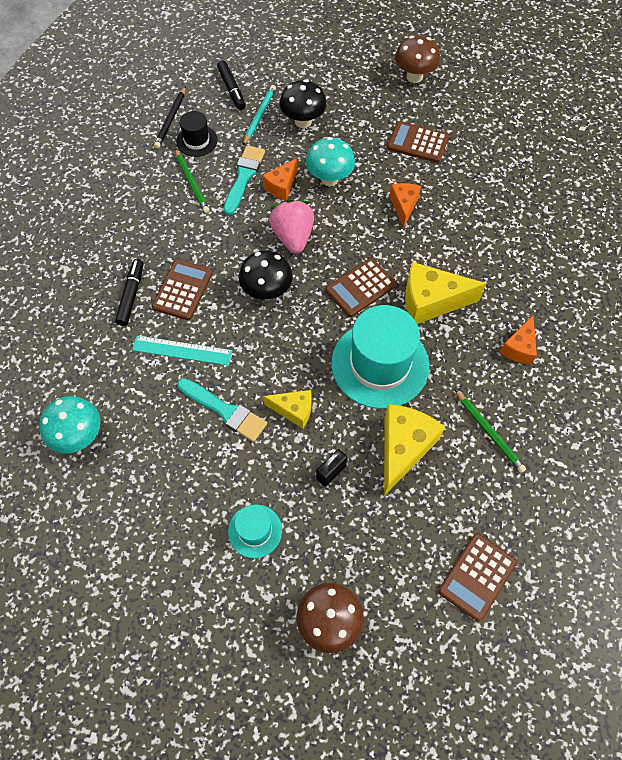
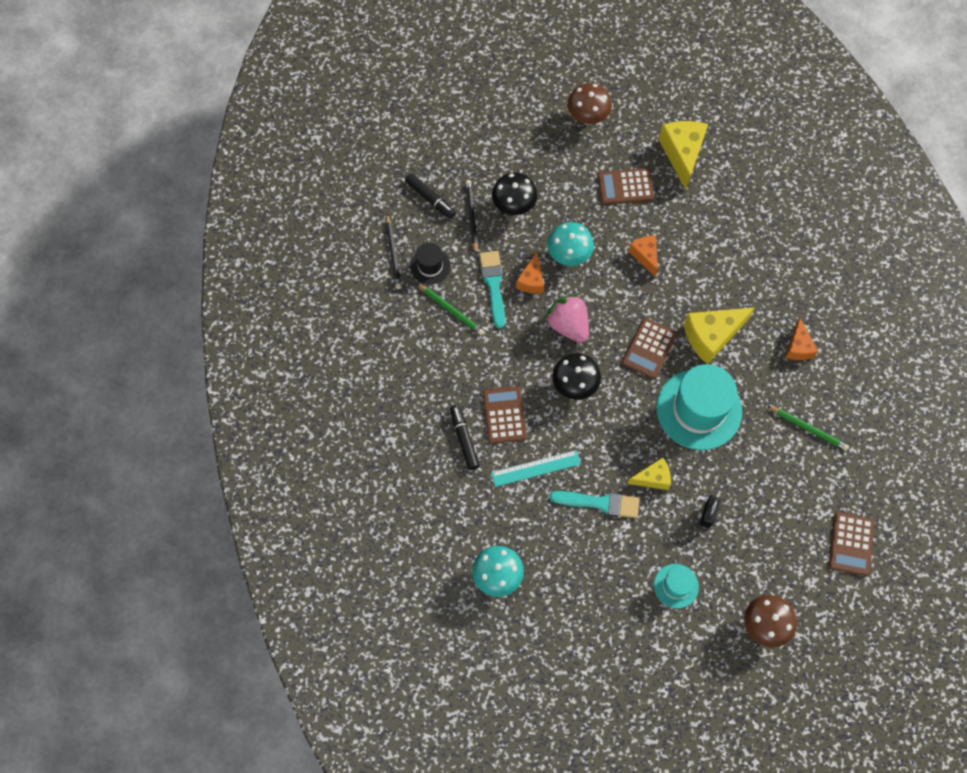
camera: 25 degrees left, 5 degrees up
(259, 116) = (471, 217): turquoise pencil -> black pencil
(403, 448) = (751, 471): yellow cheese -> yellow cheese (682, 154)

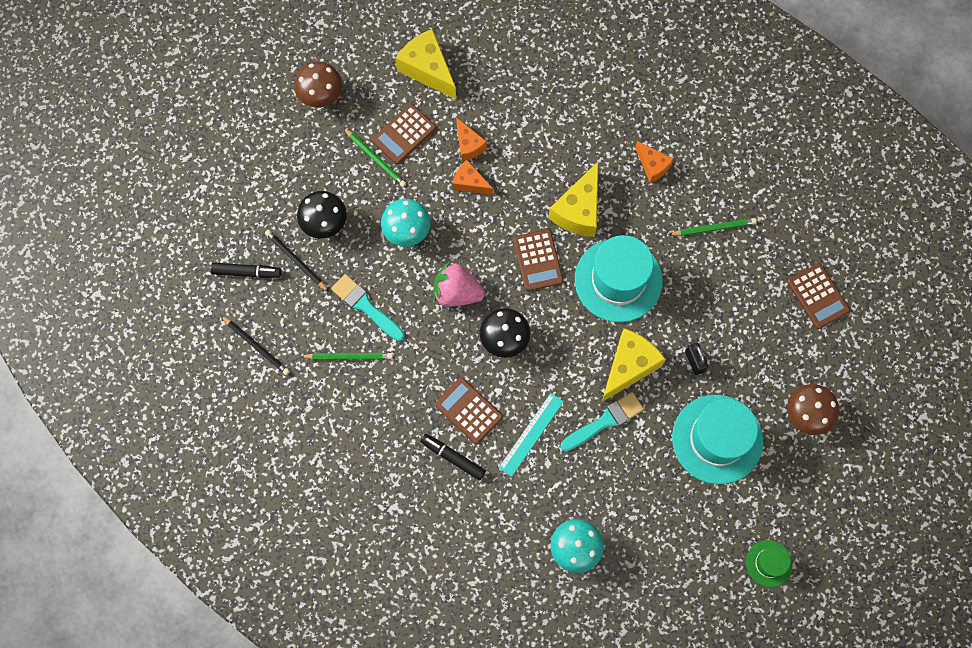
camera: 40 degrees left, 5 degrees up
(430, 266) = (298, 332): black hat -> none
(531, 280) = (394, 277): orange cheese -> orange cheese (468, 145)
(589, 188) = (375, 158): none -> green pencil
(637, 711) = (769, 563): none -> green hat
(653, 478) = (629, 366): yellow cheese -> yellow cheese, size x1.69
(676, 586) = (717, 439): turquoise hat -> turquoise hat, size x2.01

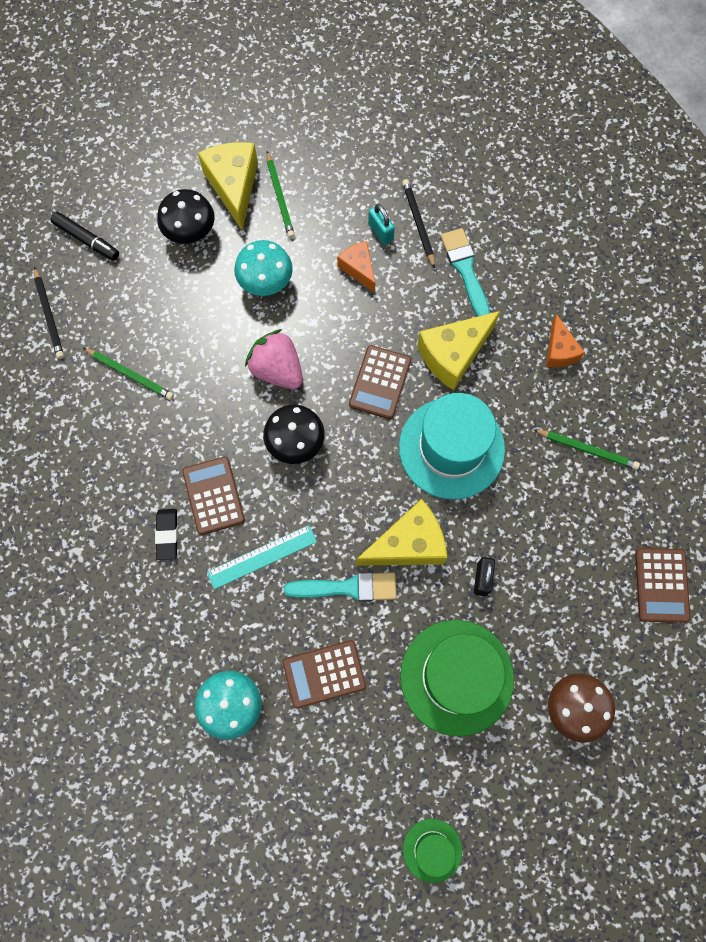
camera: 30 degrees right, 0 degrees up
(296, 261) = (141, 254): black pencil -> black pencil (418, 224)
(321, 96) = (265, 111): brown mushroom -> none
(366, 306) = (178, 334): turquoise brush -> turquoise brush (465, 270)
(404, 134) = (323, 188): brown calculator -> brown calculator (324, 674)
(427, 69) = (385, 139): yellow cheese -> yellow cheese (234, 187)
(453, 457) = (167, 535): black marker -> black eraser
(468, 145) = (380, 232): orange cheese -> turquoise padlock
(717, 439) = (456, 677): turquoise hat -> green hat

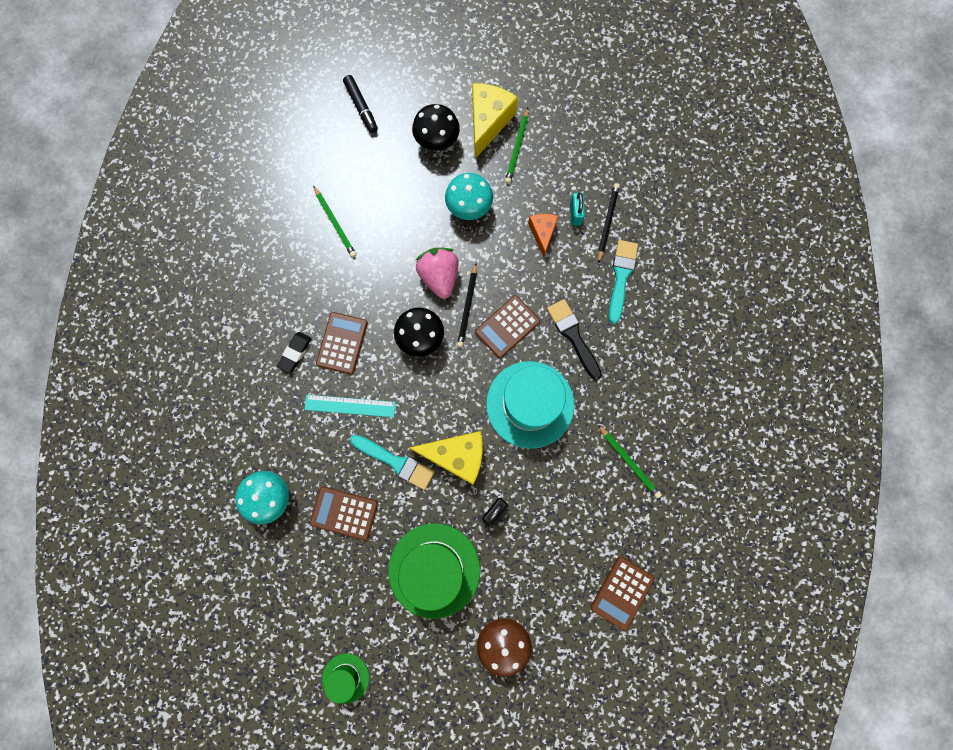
camera: 30 degrees right, 5 degrees up
(49, 315) = (304, 149): black pencil -> black pencil (467, 307)
(453, 355) = (573, 336): yellow cheese -> black brush
(559, 351) = (654, 377): orange cheese -> none

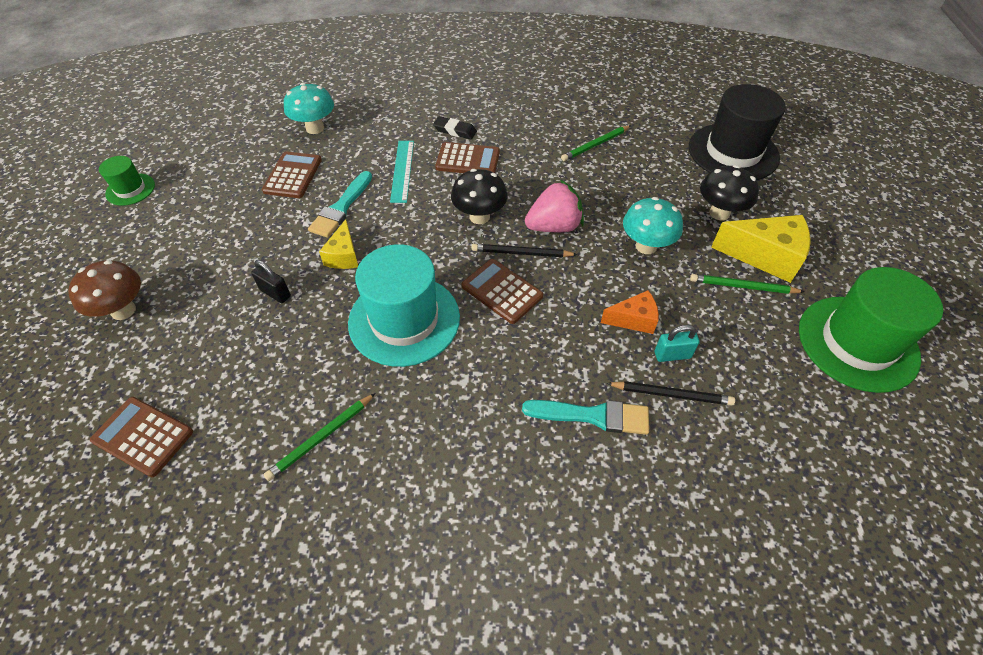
camera: 85 degrees right, 25 degrees down
(361, 107) = (733, 152): black marker -> black hat
(434, 570) = (220, 246): green hat -> green hat (857, 343)
(457, 456) = (344, 256): yellow cheese -> yellow cheese, size x0.59
(573, 336) = (497, 361): black brush -> none

